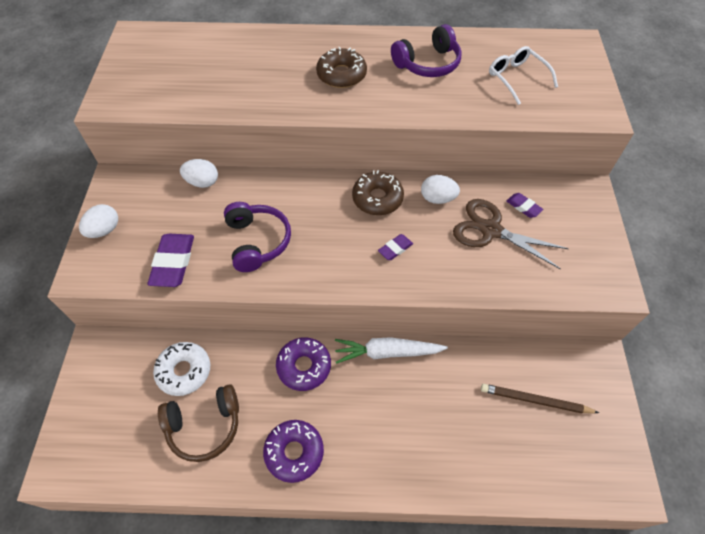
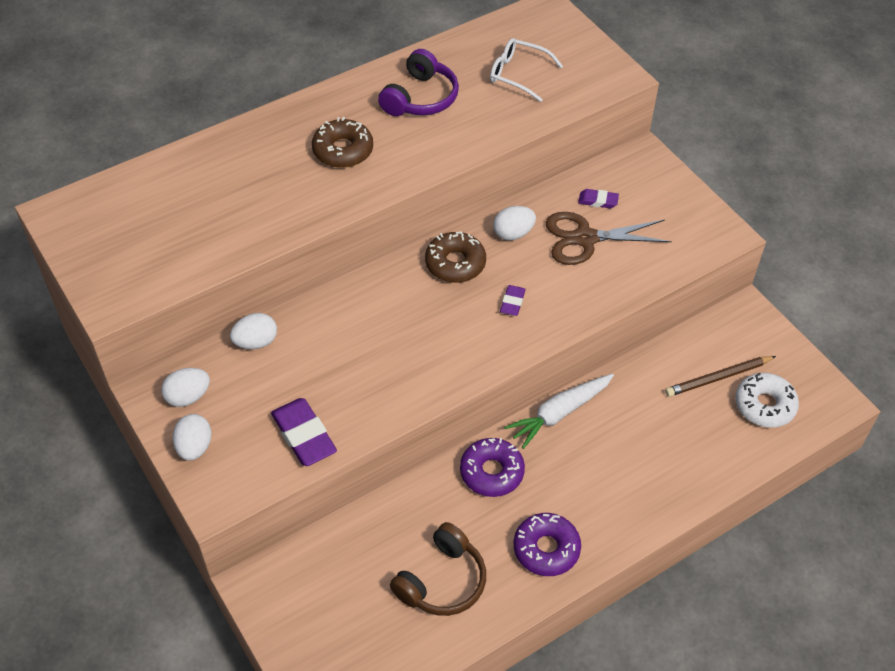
camera: 35 degrees left, 5 degrees down
(131, 195) = (188, 397): none -> white egg
(184, 371) = (376, 548): white donut -> white donut (764, 405)
(257, 241) = (372, 368): purple headphones -> none

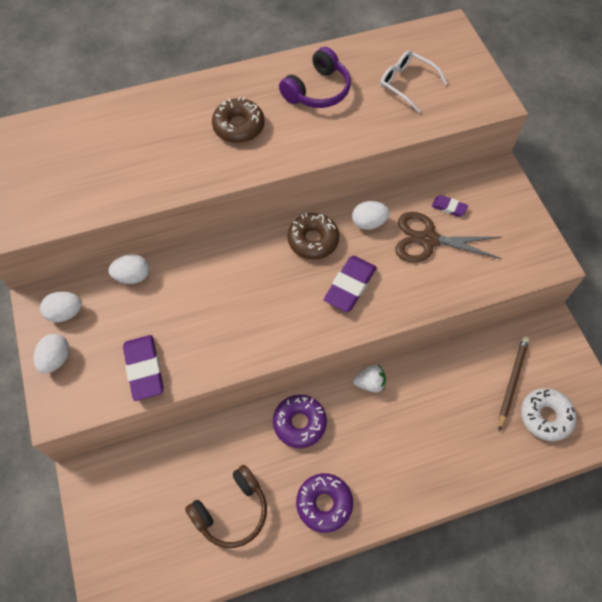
camera: 15 degrees right, 10 degrees up
(512, 302) = (350, 286): purple eraser -> purple eraser, size x1.87
(559, 413) = (370, 383): white carrot -> white strawberry
(718, 378) = (512, 381): brown pencil -> brown pencil turned 120 degrees clockwise

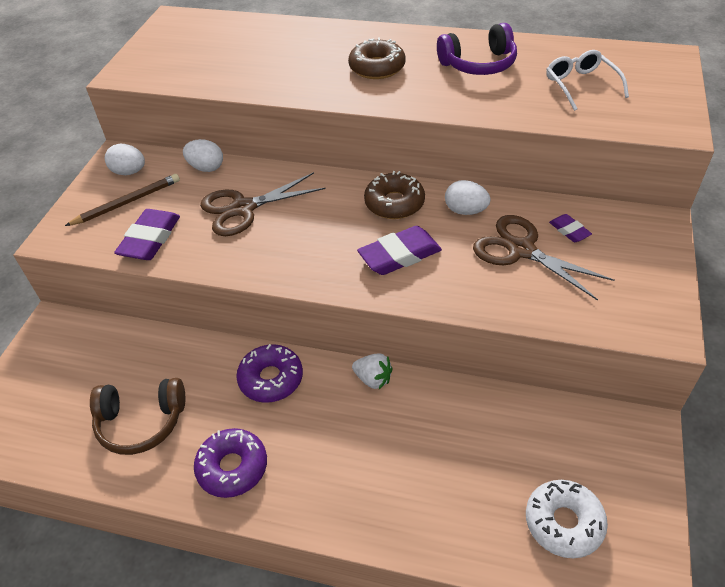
camera: 35 degrees right, 15 degrees down
(56, 359) = (91, 201): white egg -> none
(198, 301) = (243, 208): none -> brown scissors
(512, 381) = (545, 461): brown pencil -> brown pencil (127, 202)

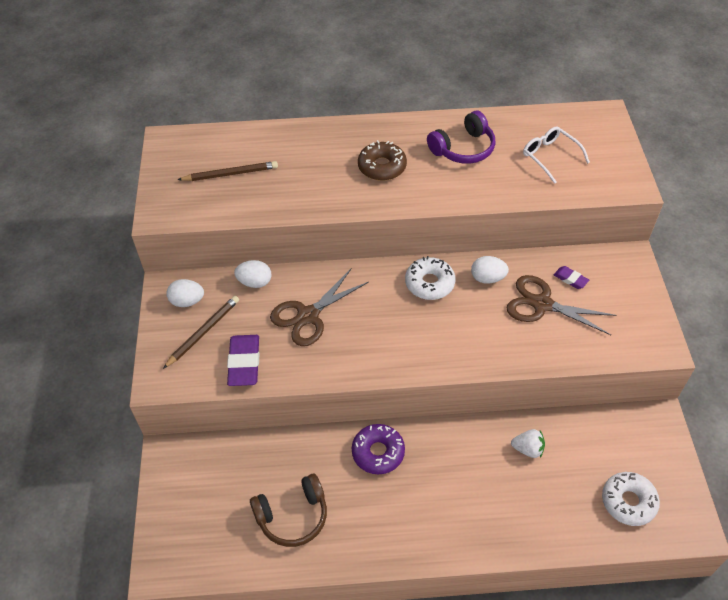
camera: 20 degrees left, 5 degrees up
(215, 52) = (230, 174): none -> brown pencil
(232, 467) = (382, 531): purple donut -> none
(373, 379) = (456, 431): white strawberry -> white strawberry (528, 449)
(394, 203) = (429, 283): brown donut -> white donut
(399, 255) = (454, 330): purple eraser -> none

